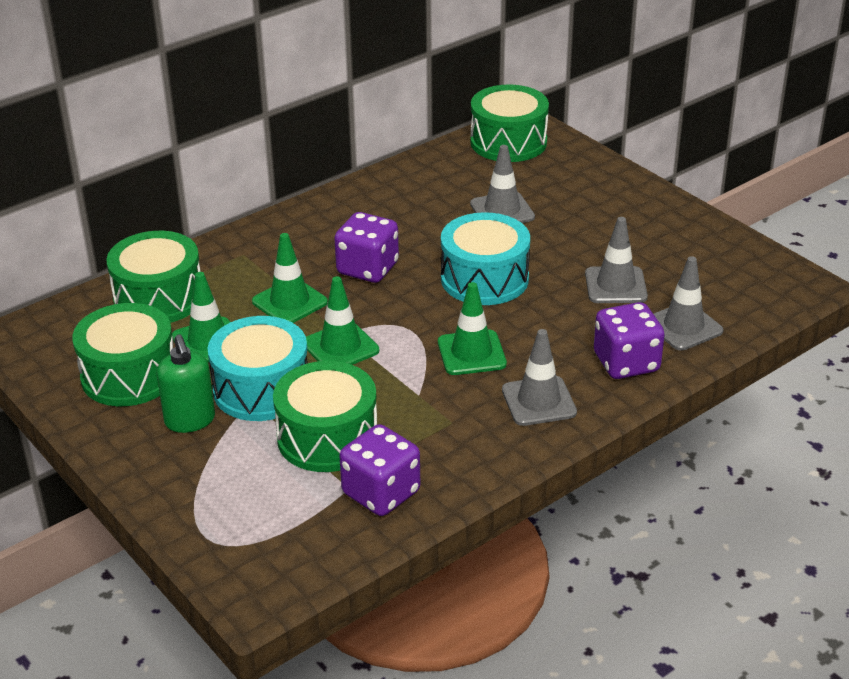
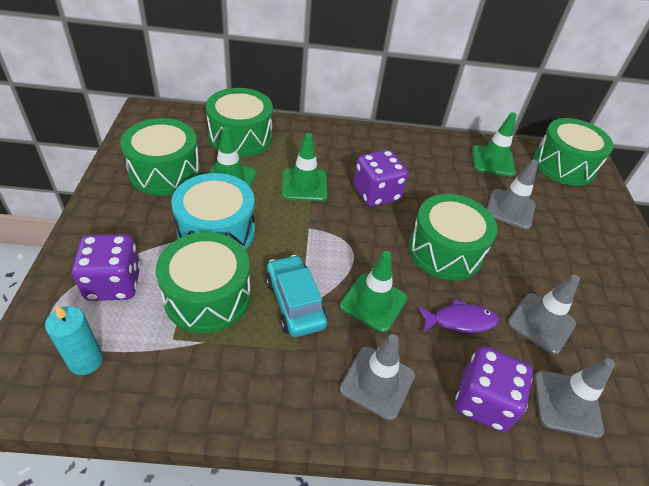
camera: 35 degrees right, 10 degrees up
(190, 420) = (153, 223): green soap dispenser -> none
(292, 540) = (86, 361): none -> turquoise candle
(340, 347) = (296, 235): green traffic cone -> green traffic cone (493, 161)
(381, 493) = (182, 371): purple dice -> purple dice (114, 283)
(408, 394) = (294, 302): none -> turquoise car
(484, 279) = (445, 250): turquoise drum -> green drum
(554, 323) = (460, 321): none -> purple fish

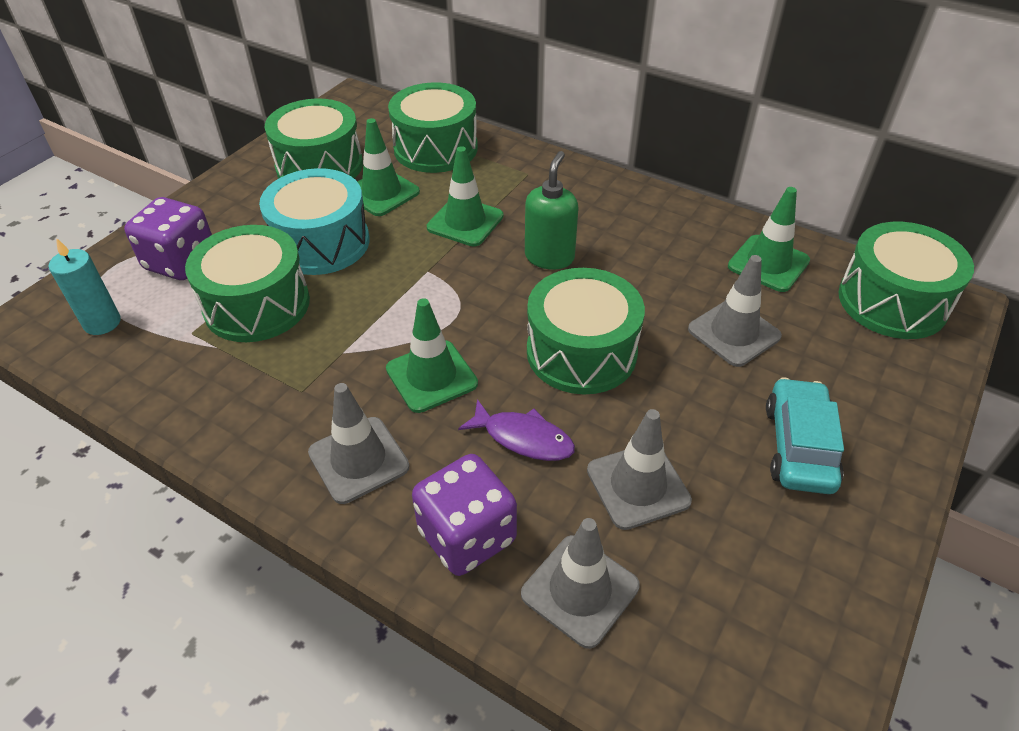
camera: 35 degrees right, 0 degrees up
(294, 302) = (341, 343): turquoise car -> turquoise car (799, 446)
(376, 193) = (549, 257): purple dice -> green soap dispenser

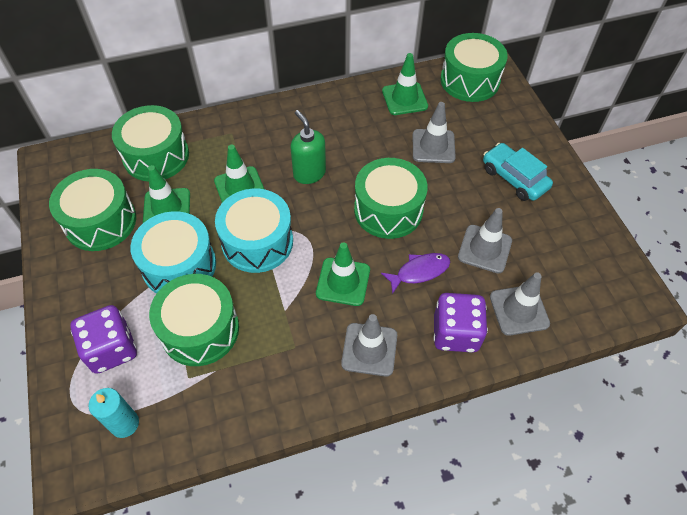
camera: 50 degrees left, 10 degrees up
(410, 276) = (257, 242): none -> turquoise drum

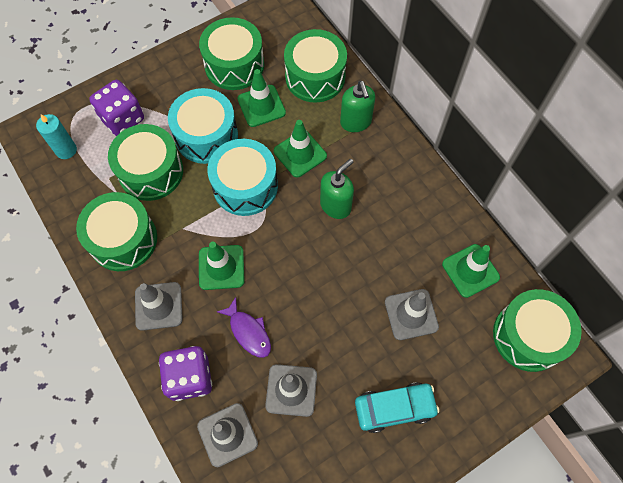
camera: 75 degrees right, 10 degrees up
(225, 137) = (356, 122): none -> green soap dispenser
(388, 210) = (313, 288): green drum -> green drum (123, 239)
(514, 178) = (394, 408): turquoise car -> turquoise car turned 45 degrees clockwise

